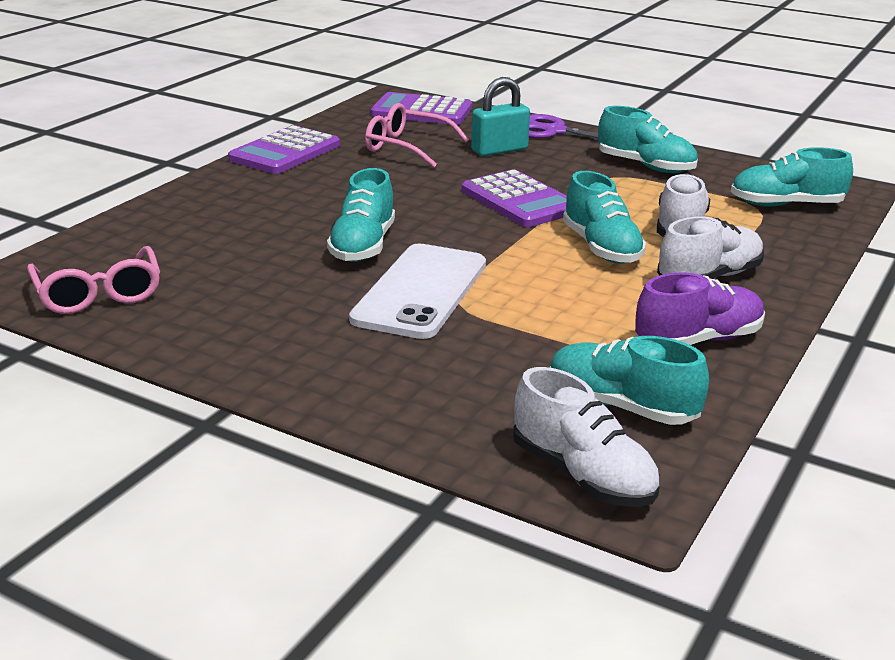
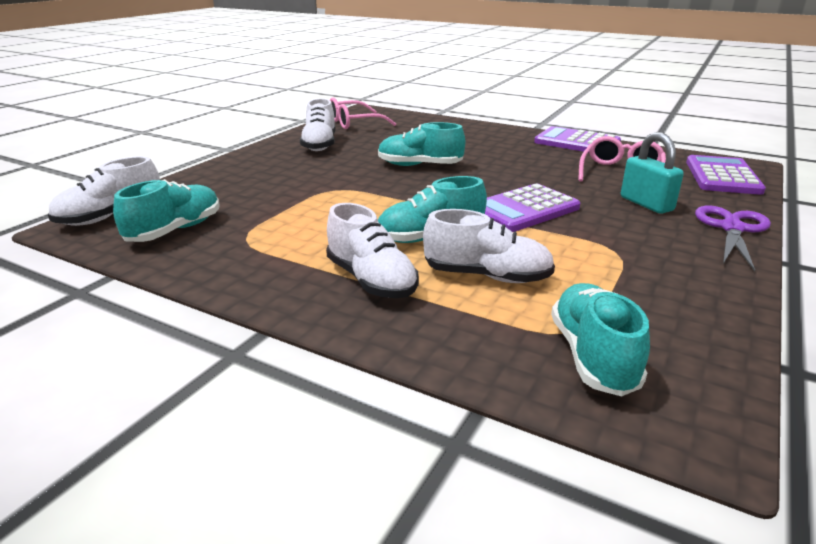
camera: 90 degrees right, 0 degrees up
(233, 321) = (320, 145): none -> white shoe
(421, 291) = (351, 180): white phone -> none
(645, 166) = (663, 271): turquoise shoe -> none
(698, 340) = (253, 264): purple shoe -> none

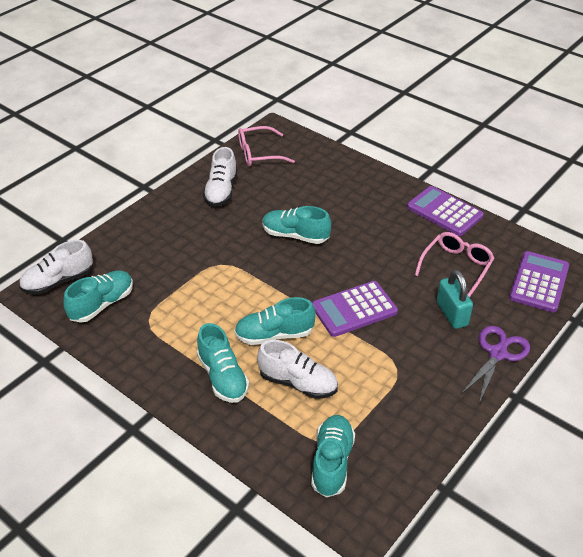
camera: 10 degrees right, 15 degrees up
(371, 280) = (222, 377): white shoe -> turquoise shoe

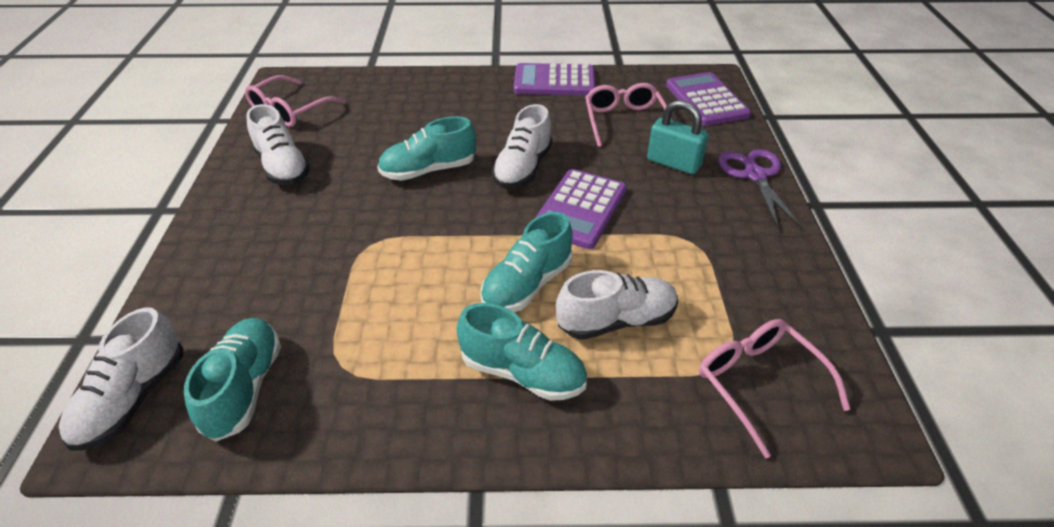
camera: 40 degrees left, 0 degrees up
(332, 462) = (758, 383): turquoise shoe -> pink glasses
(351, 264) = (523, 168): none -> white shoe

